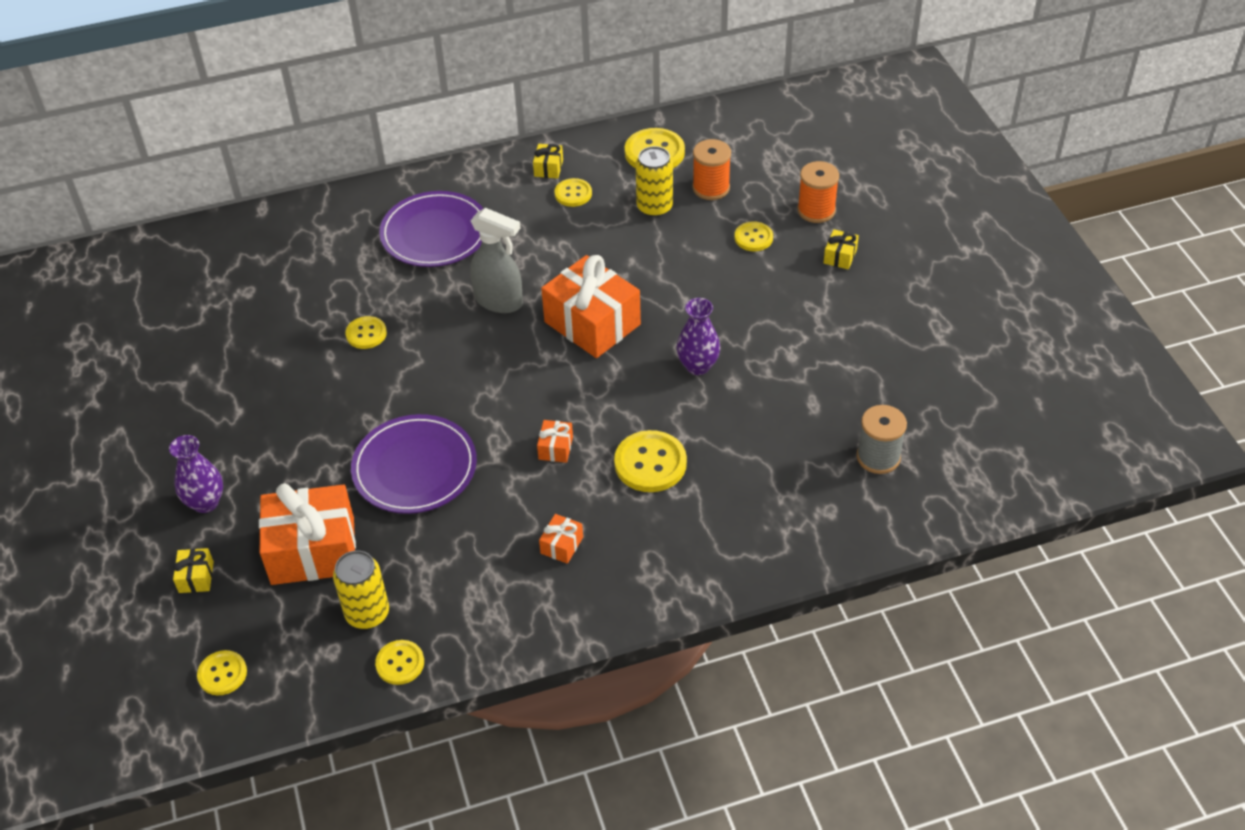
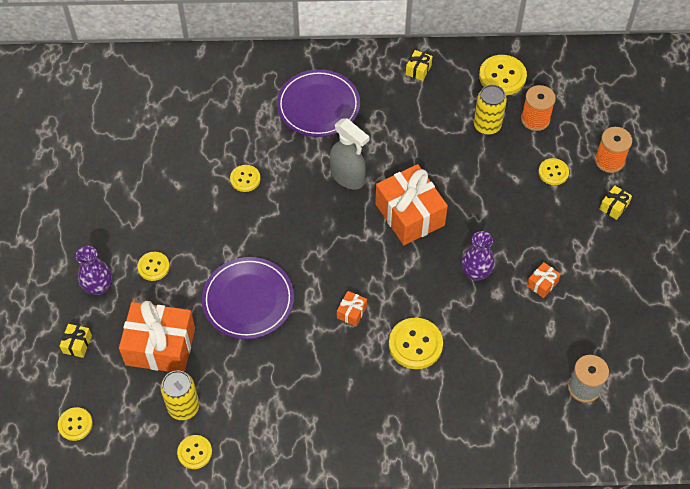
camera: 15 degrees right, 10 degrees up
(561, 545) = (332, 392): orange gift -> orange gift (542, 284)
(573, 194) = (430, 97): yellow button -> yellow button (153, 267)

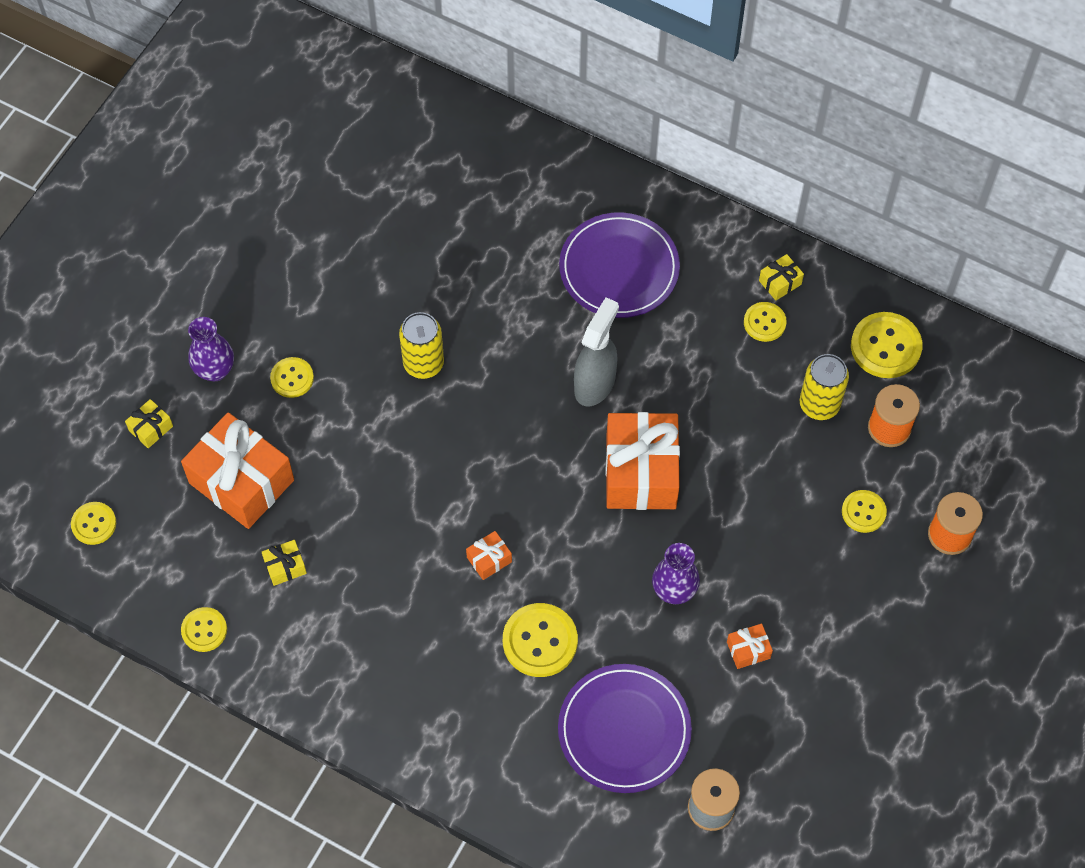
camera: 30 degrees right, 5 degrees up
(183, 407) = (224, 569): yellow can -> yellow can (423, 363)
(245, 179) = (468, 321): yellow button -> yellow button (764, 322)
(248, 300) = (376, 478): purple plate -> purple plate (624, 730)
(348, 177) = (595, 383): grey spray bottle -> grey spray bottle turned 135 degrees counterclockwise
(614, 206) = (912, 599): yellow gift -> yellow gift (285, 567)

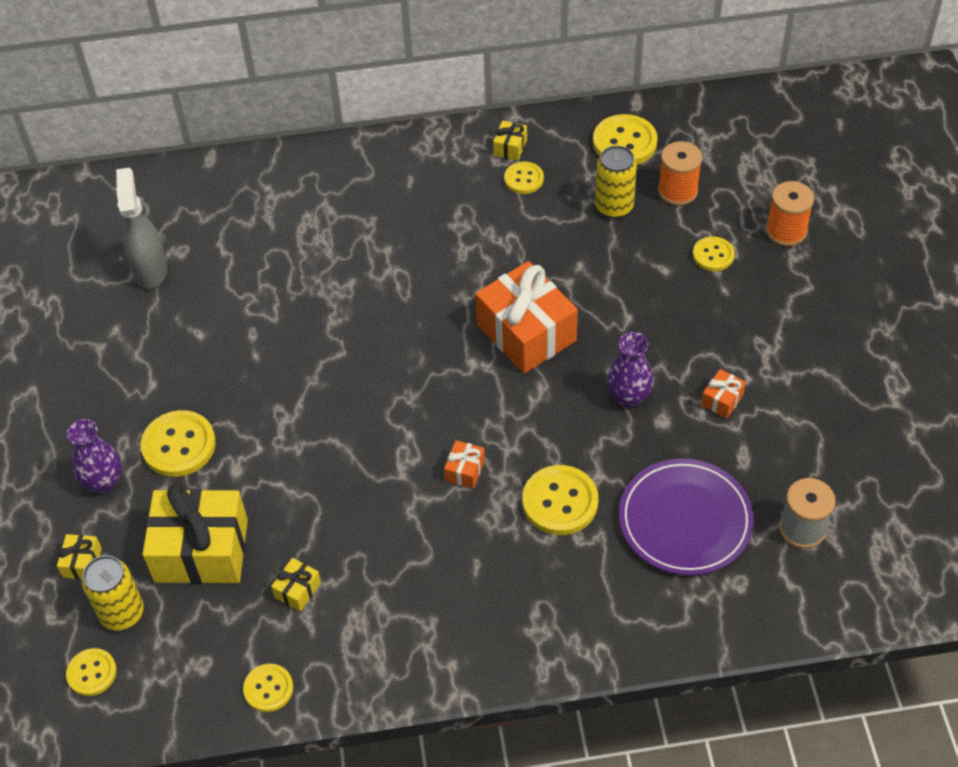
camera: 35 degrees left, 10 degrees down
(241, 481) = (201, 550): orange gift -> yellow gift
(292, 378) = (179, 445): yellow button -> yellow button, size x1.65
(423, 363) = (282, 366): yellow can -> yellow can (122, 613)
(595, 383) = (434, 295): grey spray bottle -> grey spray bottle (150, 269)
(619, 268) = (381, 208): purple plate -> none

